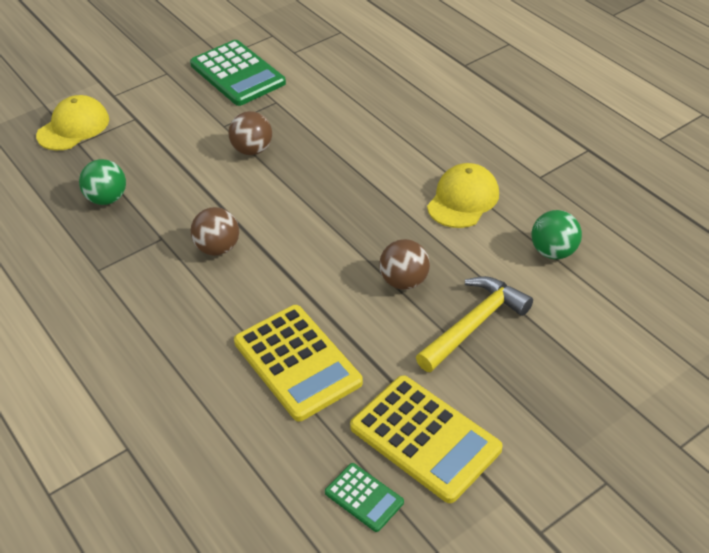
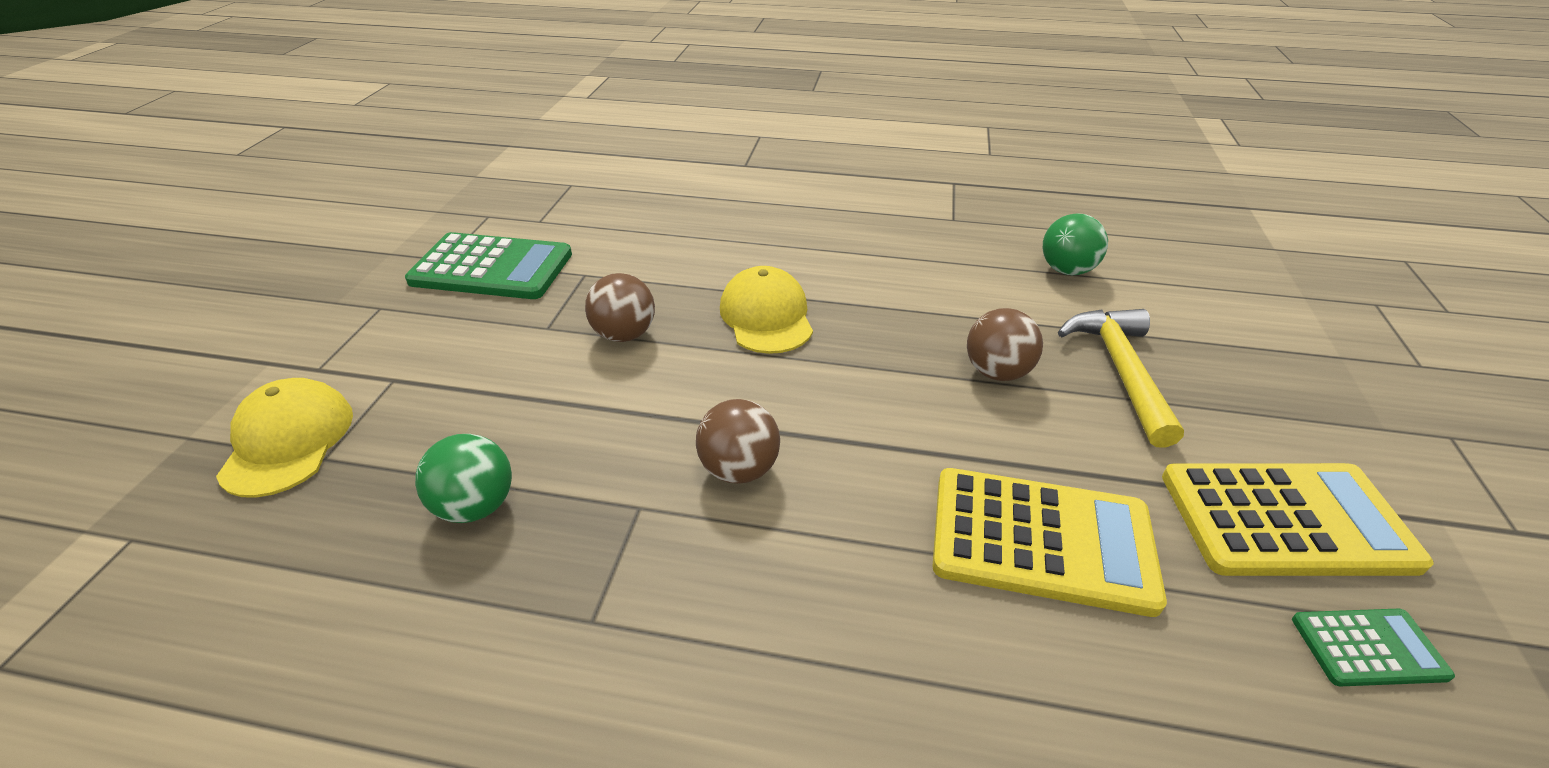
camera: 45 degrees left, 5 degrees down
(463, 199) = (923, 268): yellow cap -> yellow cap (766, 316)

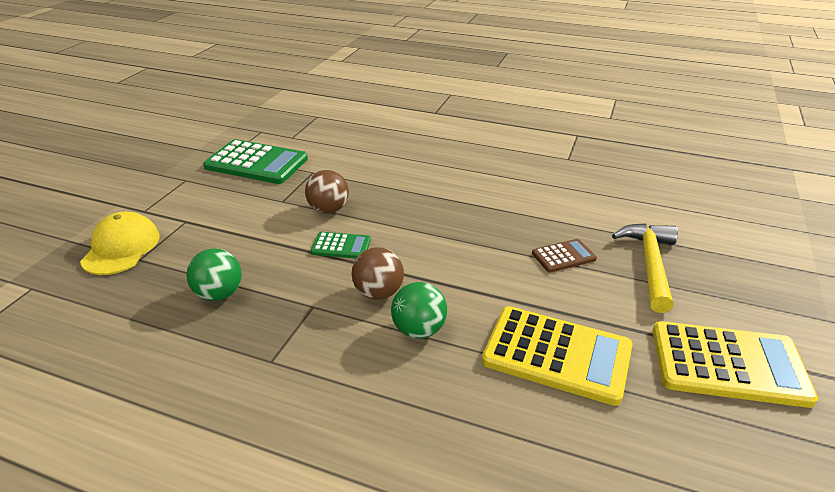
camera: 10 degrees right, 5 degrees down
(766, 316) = (421, 208): yellow cap -> none
(997, 372) = (563, 256): brown ball -> brown calculator
(1066, 270) = (636, 198): green ball -> green ball (419, 330)
(1368, 647) = (751, 441): green calculator -> green calculator (341, 246)

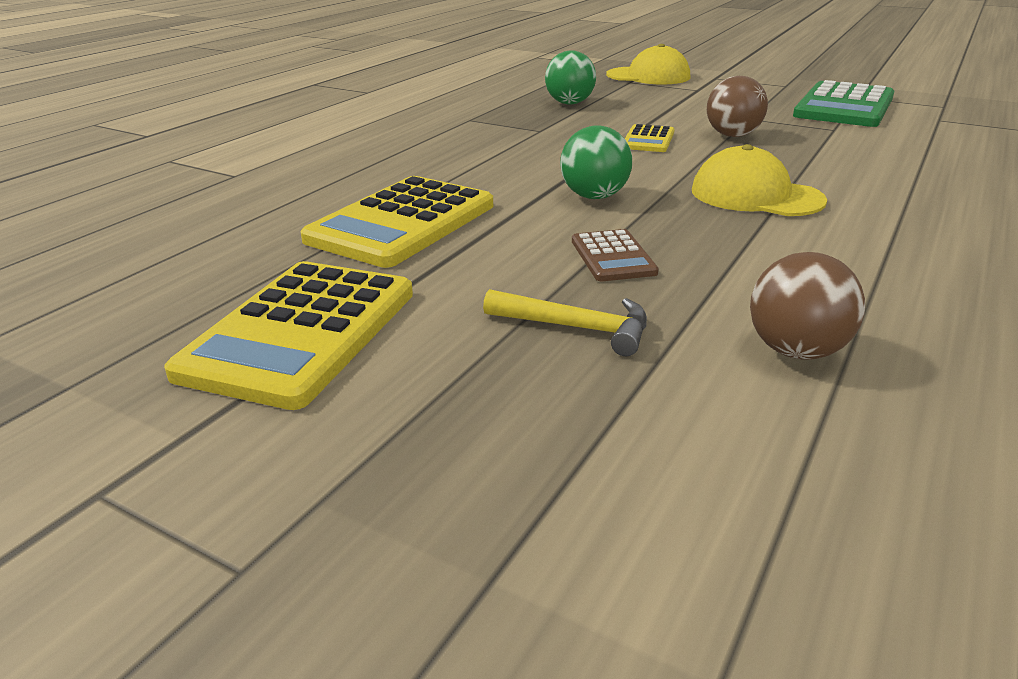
camera: 100 degrees right, 5 degrees down
(341, 246) = (648, 140): green calculator -> yellow calculator
(378, 293) = (553, 152): brown ball -> brown ball (796, 351)
(419, 330) = (482, 165): green ball -> green ball (594, 196)
(450, 207) = (756, 195): none -> yellow cap
(649, 264) = (577, 328): yellow hammer -> yellow hammer, size x0.65

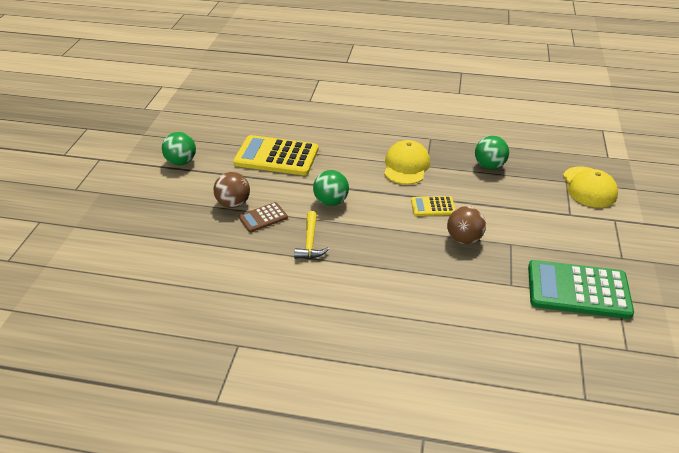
camera: 70 degrees right, 10 degrees up
(301, 332) = (181, 162): yellow calculator -> green ball
(577, 328) = (199, 218): yellow hammer -> yellow hammer (310, 242)
(756, 195) = (358, 255): yellow cap -> yellow cap (406, 166)
(796, 351) = (195, 273): brown ball -> brown ball (233, 203)

